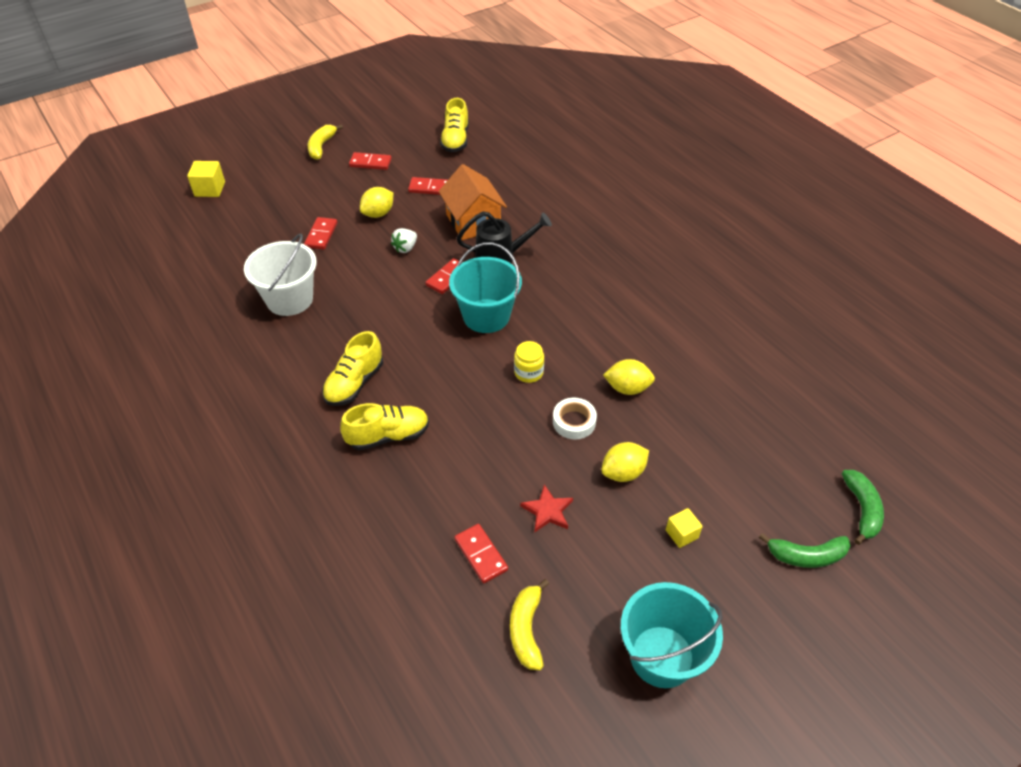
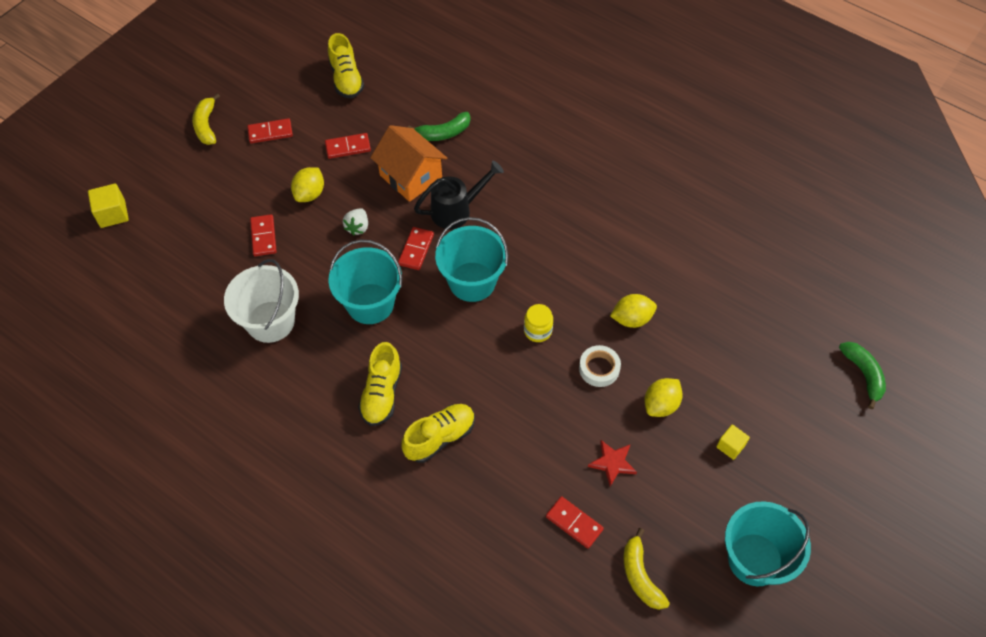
camera: 20 degrees left, 10 degrees up
(384, 309) = (370, 304): none -> turquoise bucket
(806, 556) = (834, 432): green banana -> green banana (443, 133)

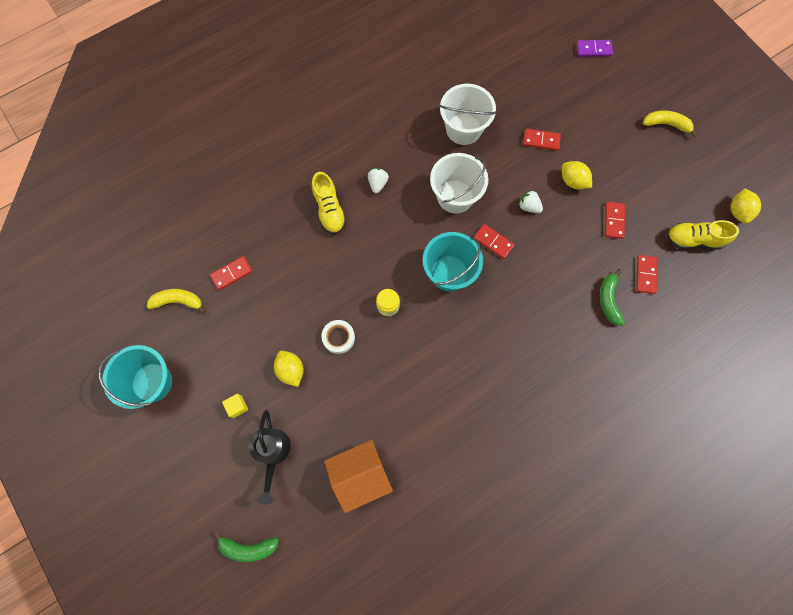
camera: 110 degrees right, 15 degrees up
(113, 214) = (594, 49): yellow cube -> purple domino
(270, 132) = (646, 168): red domino -> red domino (645, 275)
(370, 304) = (455, 196): turquoise bucket -> white bucket
(382, 394) = (378, 183): yellow shoe -> white strawberry
(411, 176) = (568, 260): orange house -> orange house (360, 475)
(456, 210) = (522, 284): black watering can -> black watering can (273, 453)
(612, 463) = (262, 316): red star -> none
(631, 319) = (371, 381): yellow lemon -> yellow lemon (738, 211)

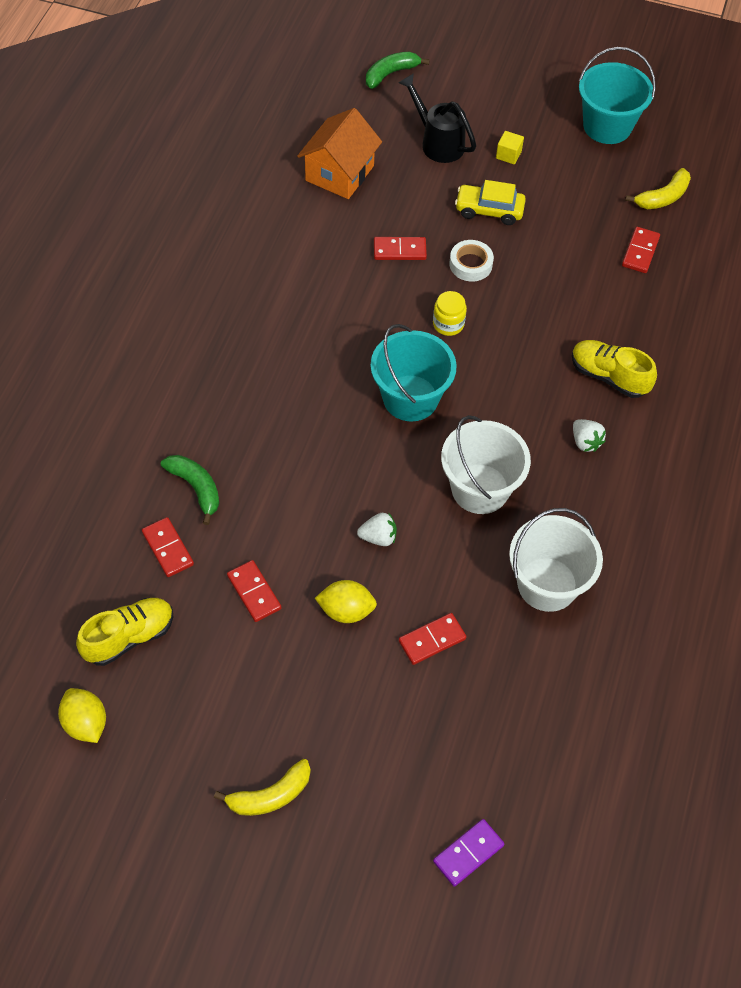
camera: 140 degrees right, 15 degrees down
(291, 370) = (489, 210): yellow lemon -> yellow car
(493, 242) = (388, 465): red domino -> red domino (399, 250)

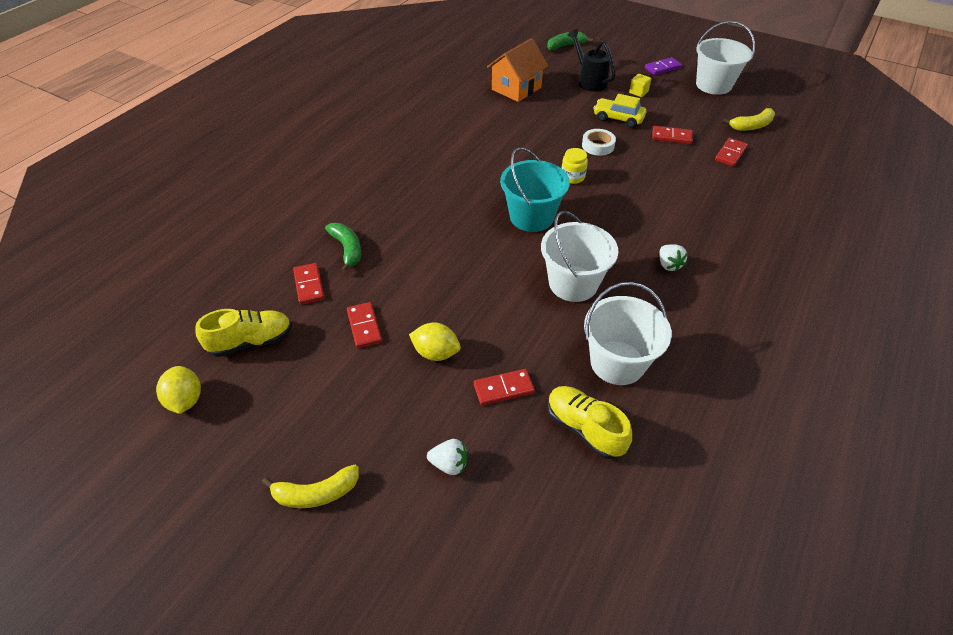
camera: 15 degrees right, 10 degrees down
(378, 537) = (479, 304): white strawberry -> white strawberry (449, 464)
(399, 250) = (547, 132): red domino -> red domino (671, 137)
(468, 853) = (489, 592): purple domino -> purple domino (662, 68)
(607, 126) = (713, 85): turquoise bucket -> white bucket
(608, 376) = (695, 225): yellow shoe -> yellow shoe (584, 428)

